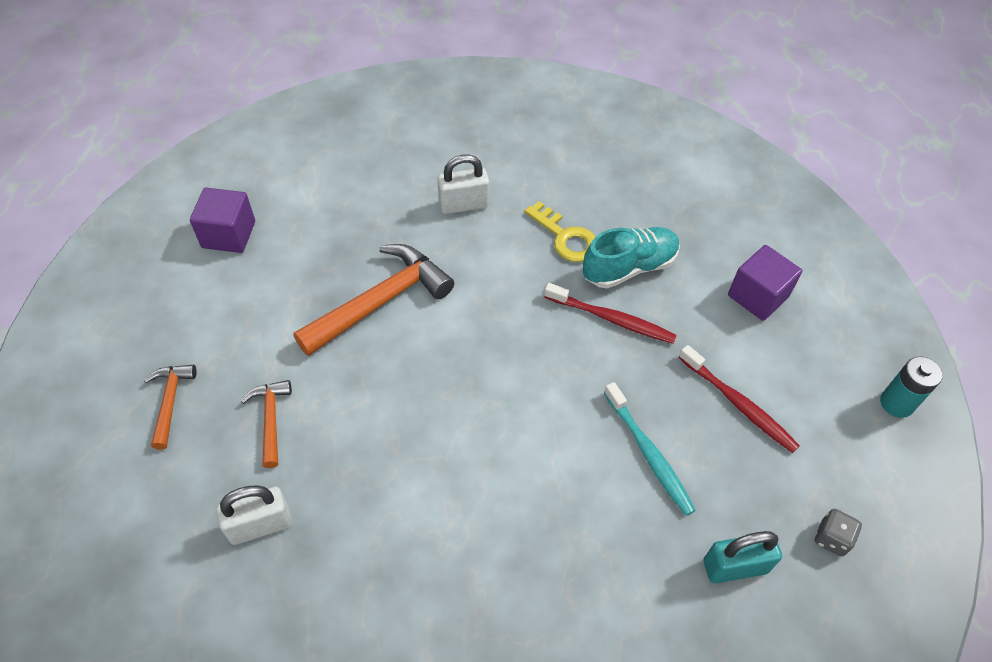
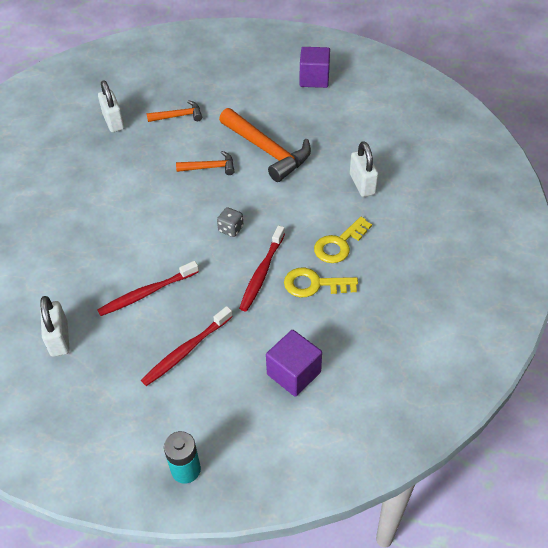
camera: 90 degrees right, 5 degrees down
(170, 401) = (191, 78): orange hammer -> orange hammer (210, 167)
(629, 267) = (314, 284): turquoise shoe -> yellow key
(649, 454) = (147, 293): turquoise toothbrush -> red toothbrush
(735, 566) = (59, 338): turquoise padlock -> white padlock
(831, 538) = (71, 401): grey dice -> grey dice (231, 229)

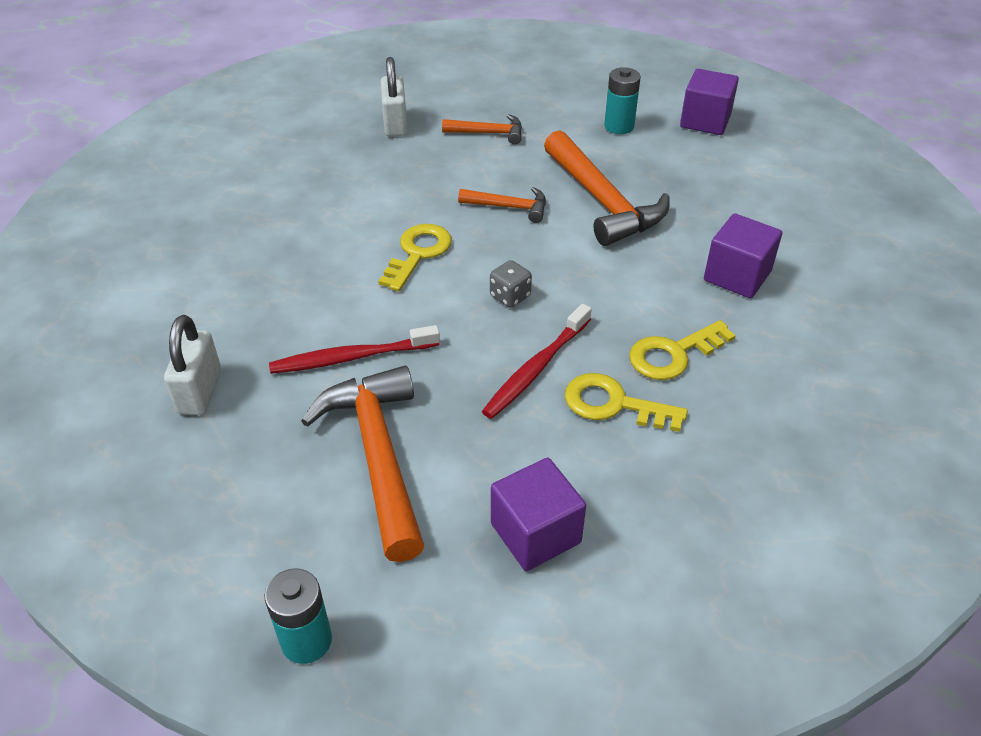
camera: 15 degrees right, 5 degrees down
(163, 213) = (418, 253): none -> yellow key
(186, 350) = (378, 455): red toothbrush -> orange hammer
(261, 94) = (619, 126): none -> turquoise battery
(362, 184) = (737, 276): white padlock -> purple cube

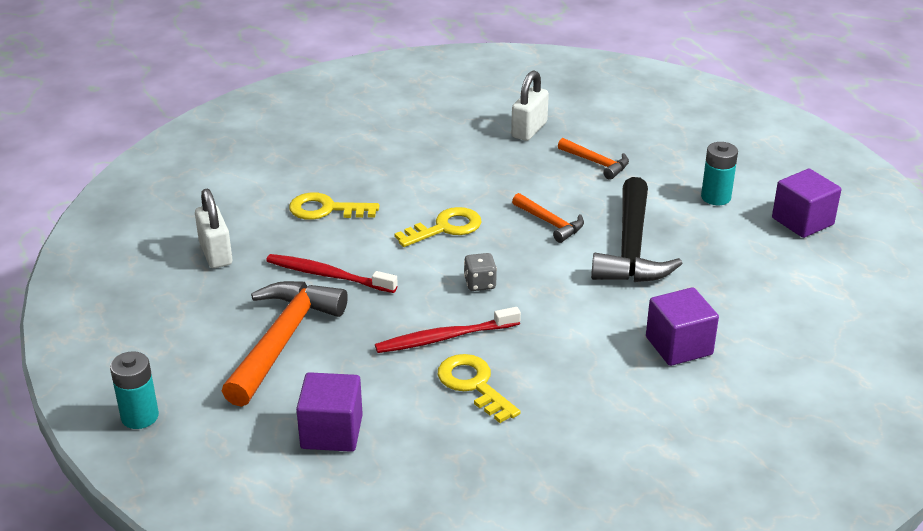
camera: 35 degrees right, 10 degrees down
(199, 391) = (215, 254): white padlock -> white padlock turned 60 degrees counterclockwise
(603, 202) = (631, 248): orange hammer -> black hammer
(673, 354) = (558, 374): yellow key -> yellow key (326, 209)

